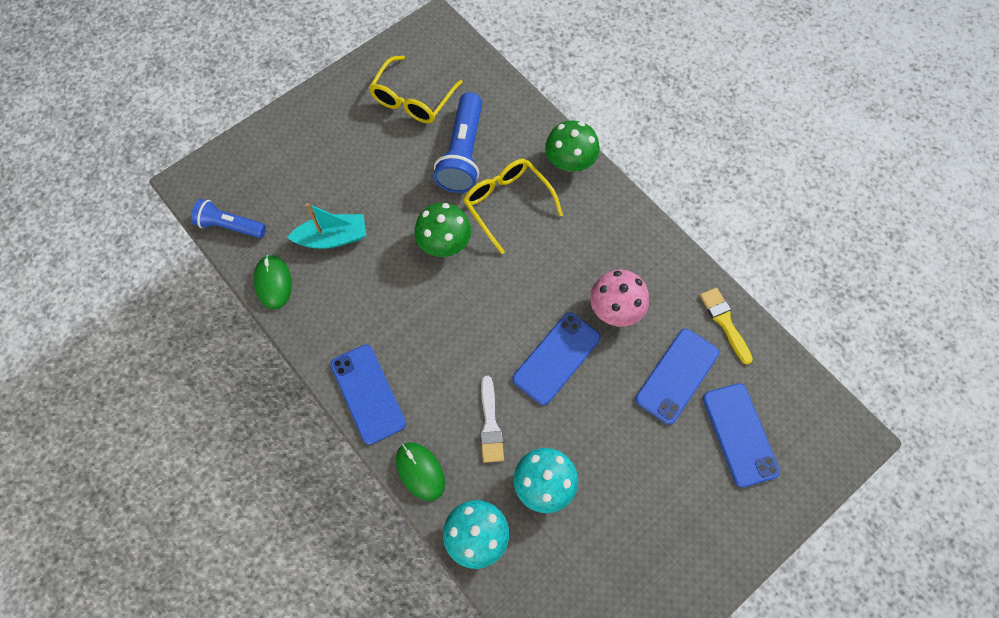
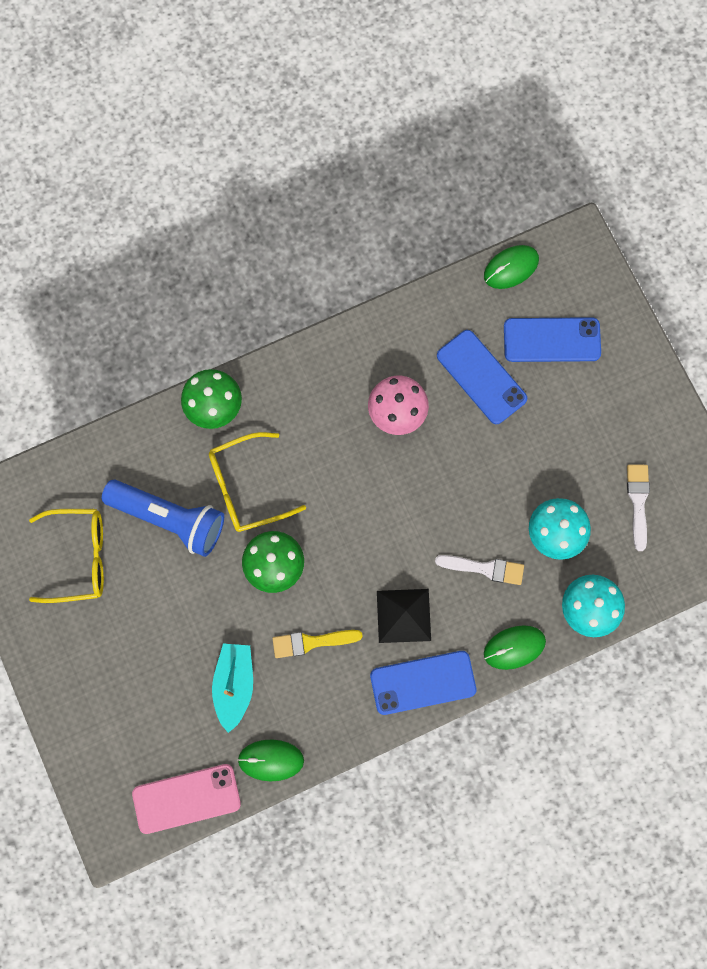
camera: 75 degrees left, 10 degrees up
(230, 226) = (186, 798): blue flashlight -> pink phone
(413, 99) = (78, 557): yellow glasses -> yellow glasses turned 45 degrees counterclockwise
(426, 361) = (403, 615): none -> black pyramid
(556, 358) = (434, 485): blue phone -> none
(602, 564) = (638, 502): none -> white brush
(724, 322) = (439, 313): yellow brush -> yellow brush (312, 642)
(797, 377) = (511, 268): none -> green mouse

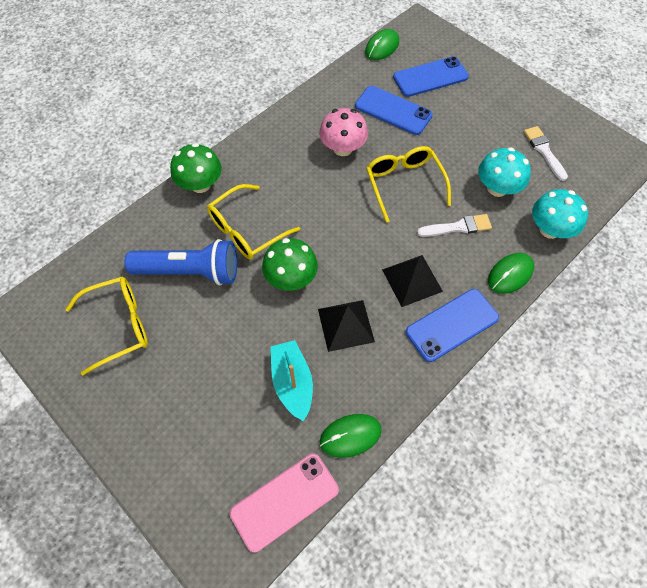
camera: 20 degrees left, 15 degrees down
(312, 642) = (346, 325): yellow brush -> black pyramid
(448, 490) = (404, 184): none -> yellow glasses

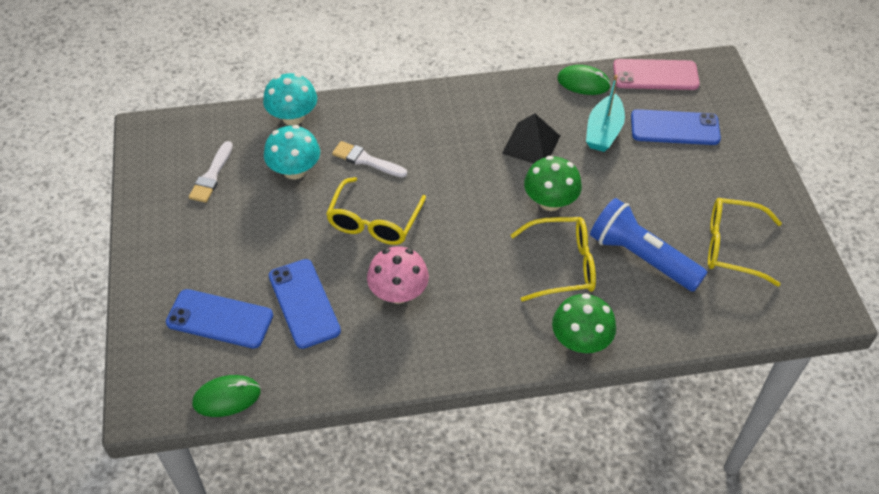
camera: 145 degrees left, 10 degrees down
(412, 280) = (447, 144): black pyramid -> none
(452, 325) = (447, 101): blue phone -> blue phone (675, 128)
(510, 274) = (364, 106): green mouse -> none

